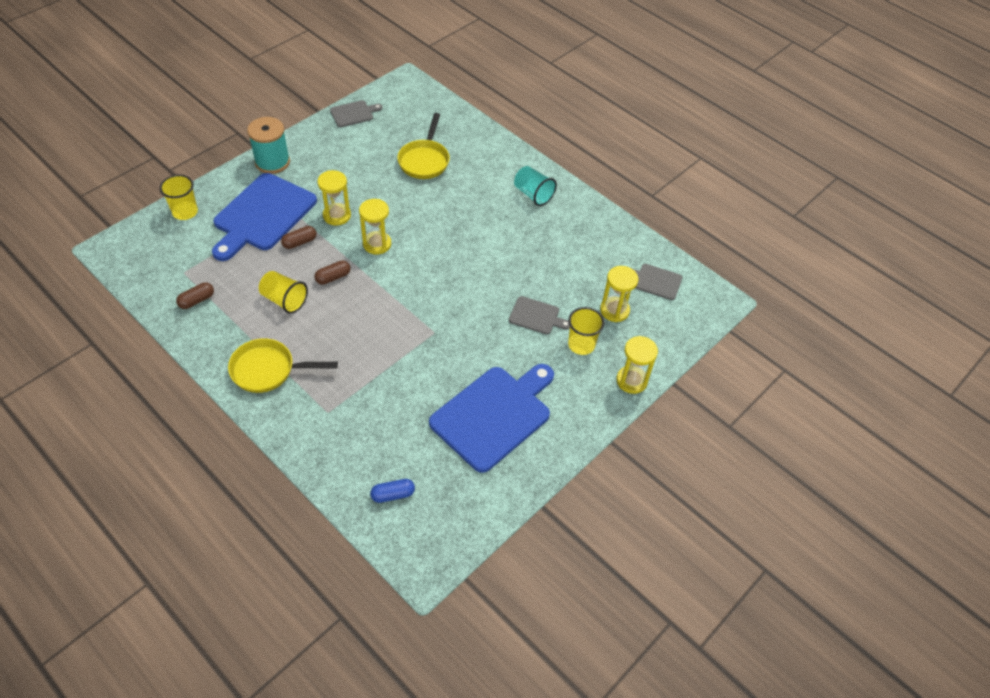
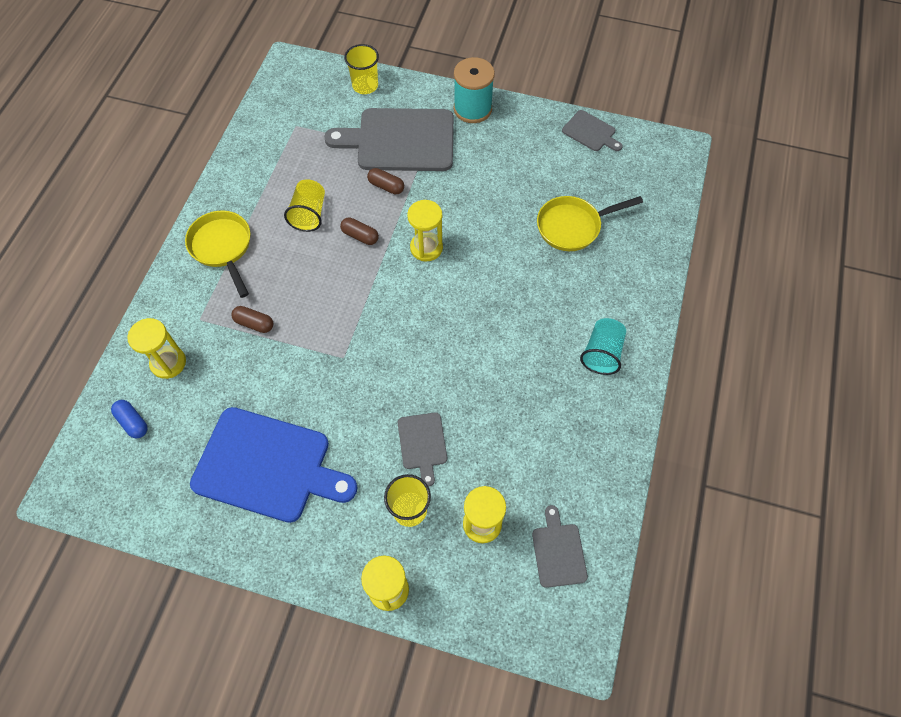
camera: 65 degrees right, 10 degrees up
(197, 300) = (270, 153): brown capsule -> brown capsule (254, 323)
(262, 215) = (400, 140): blue cutting board -> grey cutting board
(337, 215) = (440, 195): yellow hourglass -> yellow hourglass (168, 363)

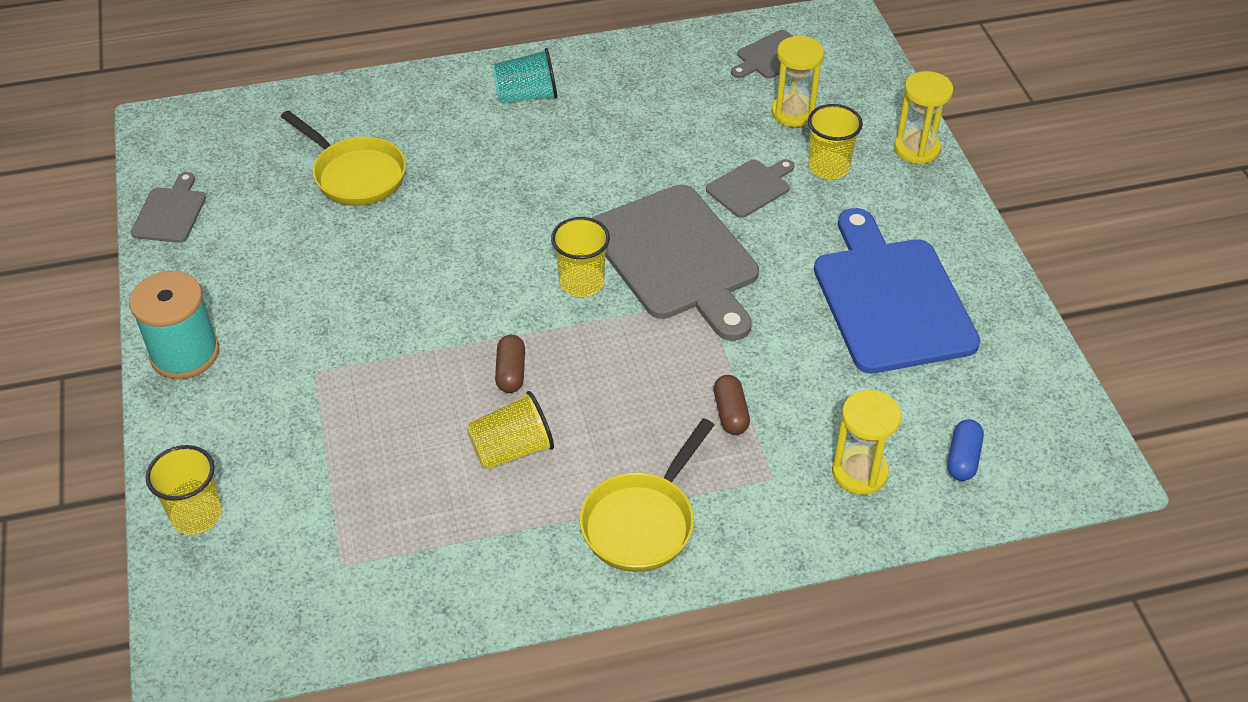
camera: 120 degrees left, 15 degrees down
(386, 186) = (402, 385): brown capsule -> none
(400, 140) = (299, 411): grey cutting board -> grey cutting board (676, 258)
(403, 300) = (581, 282): none -> yellow cup
(426, 248) = (483, 295): yellow hourglass -> none

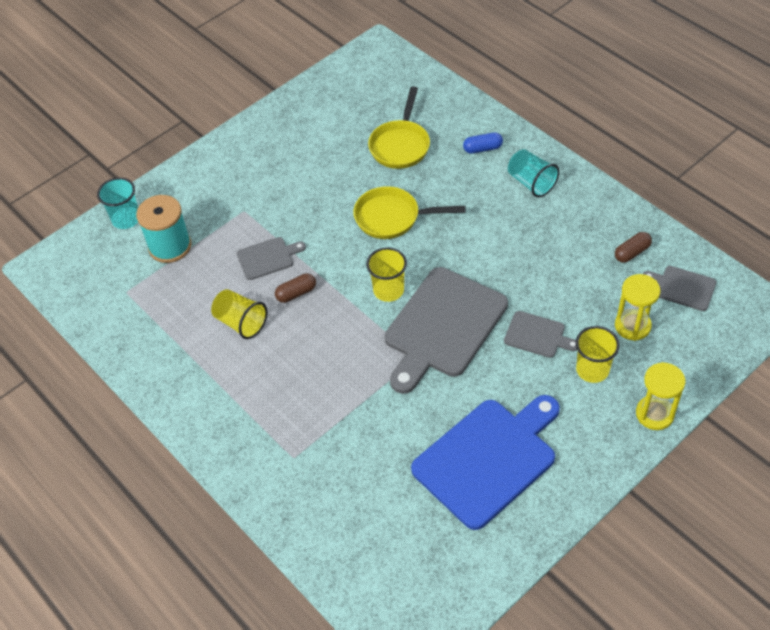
camera: 65 degrees right, 5 degrees up
(170, 212) = (316, 91): grey cutting board -> grey cutting board (267, 258)
(185, 354) = (223, 154): turquoise spool -> turquoise spool (170, 246)
(196, 515) = (126, 219): yellow cup -> turquoise cup
(642, 522) = (224, 407): yellow pan -> yellow pan (392, 218)
(730, 413) = (331, 413): brown capsule -> brown capsule (632, 253)
(859, 472) = (324, 502): yellow hourglass -> none
(963, 458) = (371, 557): blue capsule -> blue capsule (482, 149)

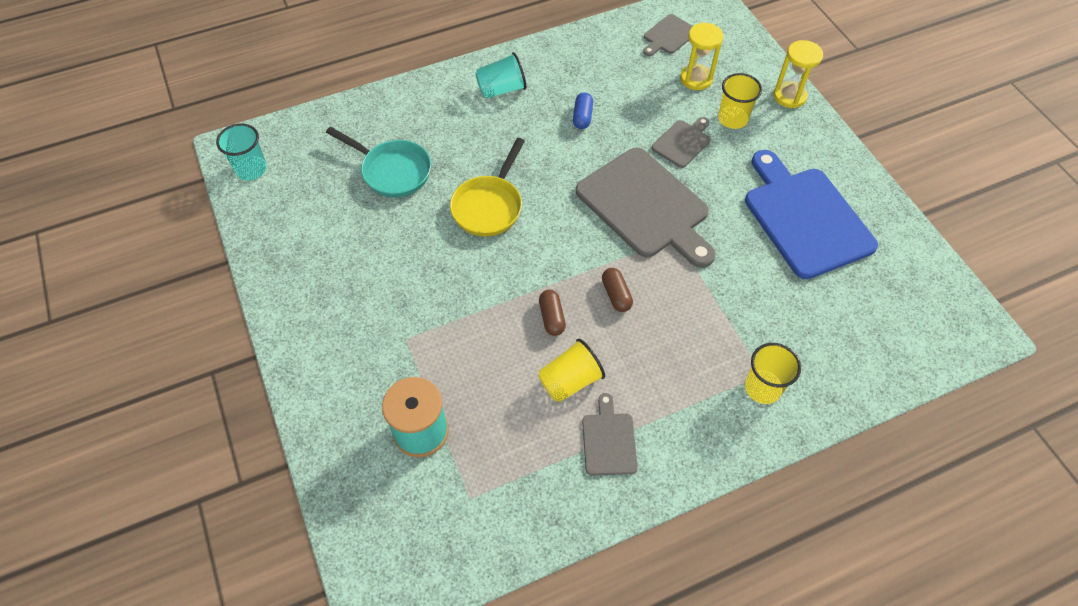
camera: 75 degrees left, 5 degrees up
(126, 219) = (348, 474): turquoise cup -> turquoise cup (251, 169)
(267, 258) = (489, 332): grey cutting board -> grey cutting board (609, 440)
(388, 290) = (583, 236): yellow cup -> yellow cup (763, 388)
(400, 145) = (392, 171): yellow pan -> turquoise pan
(482, 149) = (437, 110): blue capsule -> blue capsule (582, 117)
(632, 253) = (617, 52): brown capsule -> brown capsule (616, 295)

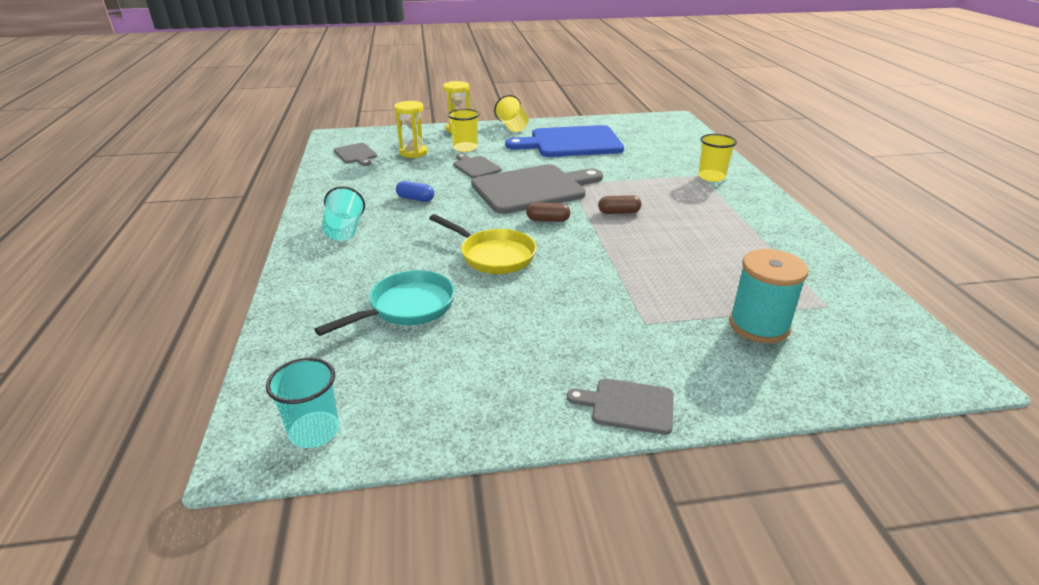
camera: 75 degrees left, 25 degrees down
(552, 317) = (635, 242): brown capsule -> brown capsule (548, 220)
(570, 381) = (702, 243): yellow cup -> yellow cup (512, 127)
(609, 440) = (759, 235): grey cutting board -> grey cutting board (628, 406)

